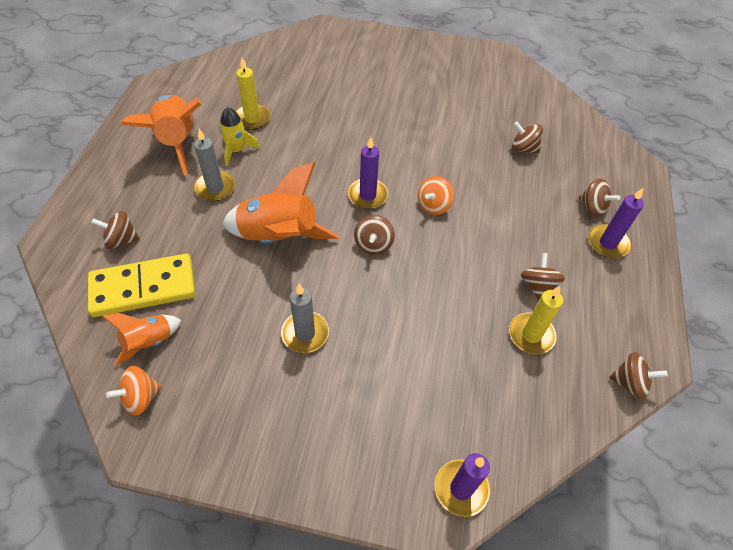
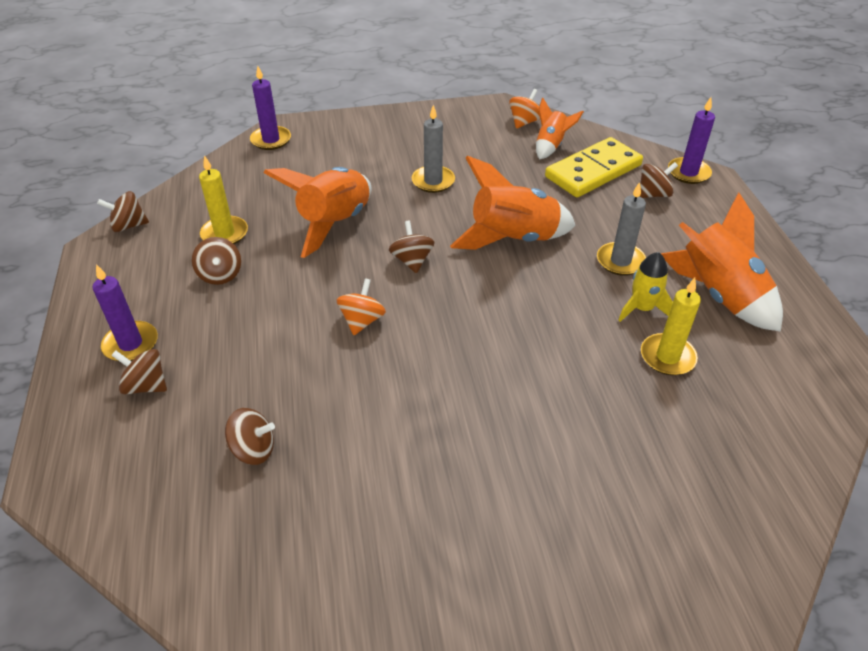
camera: 160 degrees right, 10 degrees down
(367, 195) = (447, 307): purple candle -> purple candle (688, 173)
(424, 311) = (334, 223): none -> orange rocket

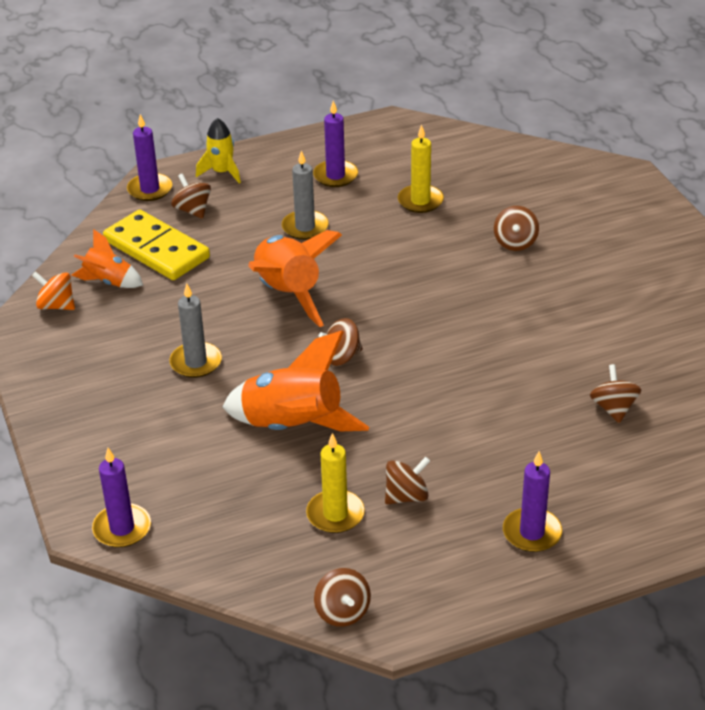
camera: 100 degrees left, 5 degrees down
(146, 385) = (578, 501): brown spinning top -> brown spinning top (515, 242)
(362, 321) = (439, 375): orange spinning top -> none
(642, 308) = (366, 214): yellow rocket -> yellow rocket (222, 172)
(718, 294) = (335, 176): orange rocket -> purple candle

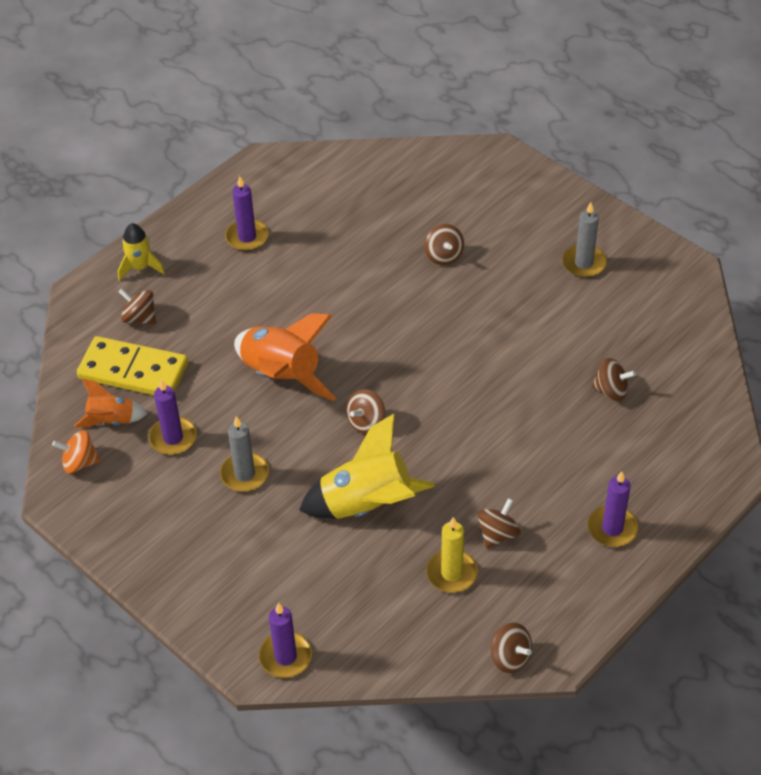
camera: 25 degrees left, 10 degrees up
(150, 189) = (84, 308): purple candle -> purple candle (173, 438)
(293, 426) = (367, 505): orange rocket -> yellow rocket
(305, 227) = (253, 301): grey candle -> grey candle (584, 263)
(420, 201) = (338, 239): yellow candle -> none
(613, 408) = (611, 390): brown spinning top -> brown spinning top turned 135 degrees clockwise

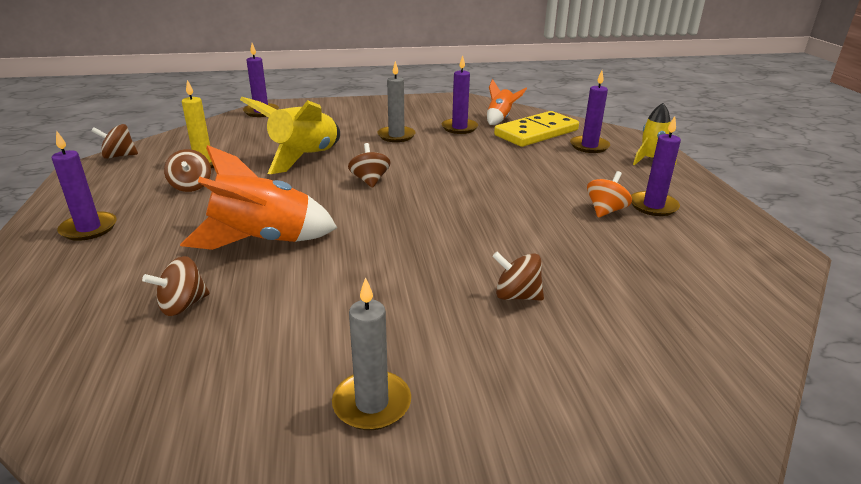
camera: 125 degrees right, 20 degrees down
(80, 462) = (478, 106): orange spinning top -> orange spinning top (605, 211)
(140, 318) = (589, 146): brown spinning top -> purple candle
(281, 376) = (463, 169): orange rocket -> orange rocket (262, 240)

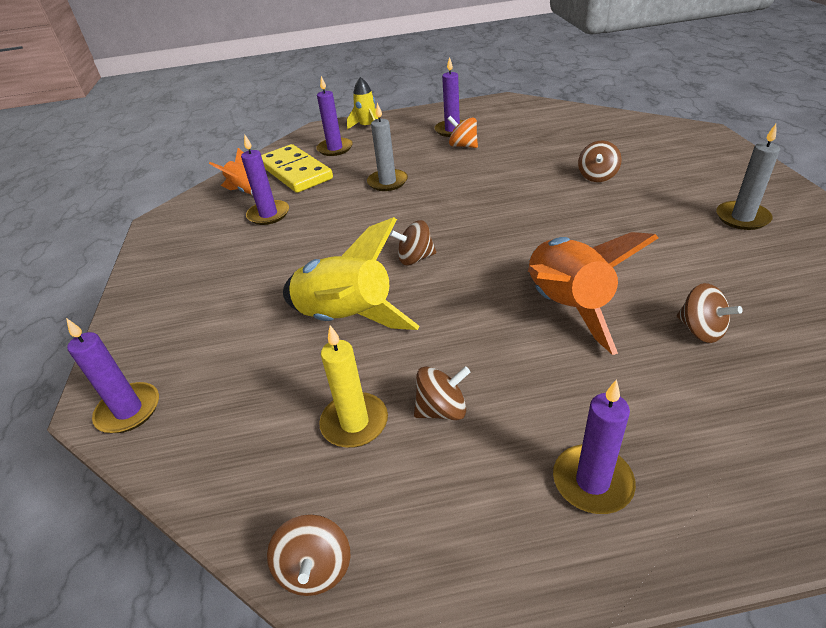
camera: 85 degrees left, 10 degrees up
(396, 136) = (283, 255): grey candle -> grey candle (387, 182)

